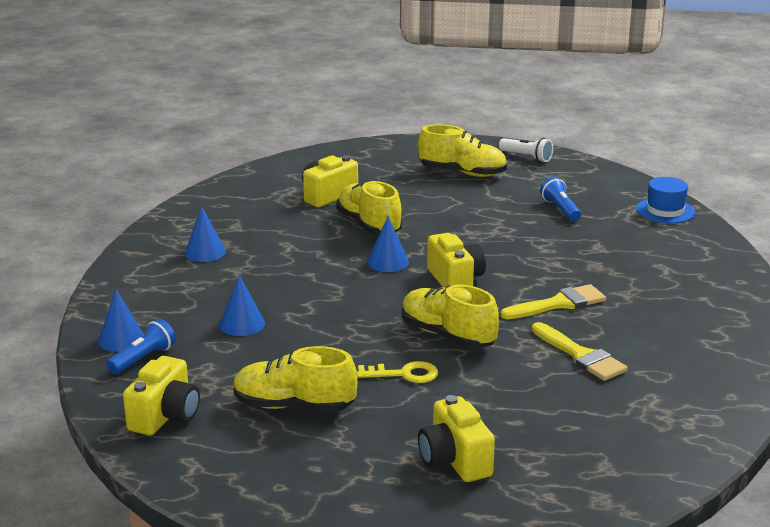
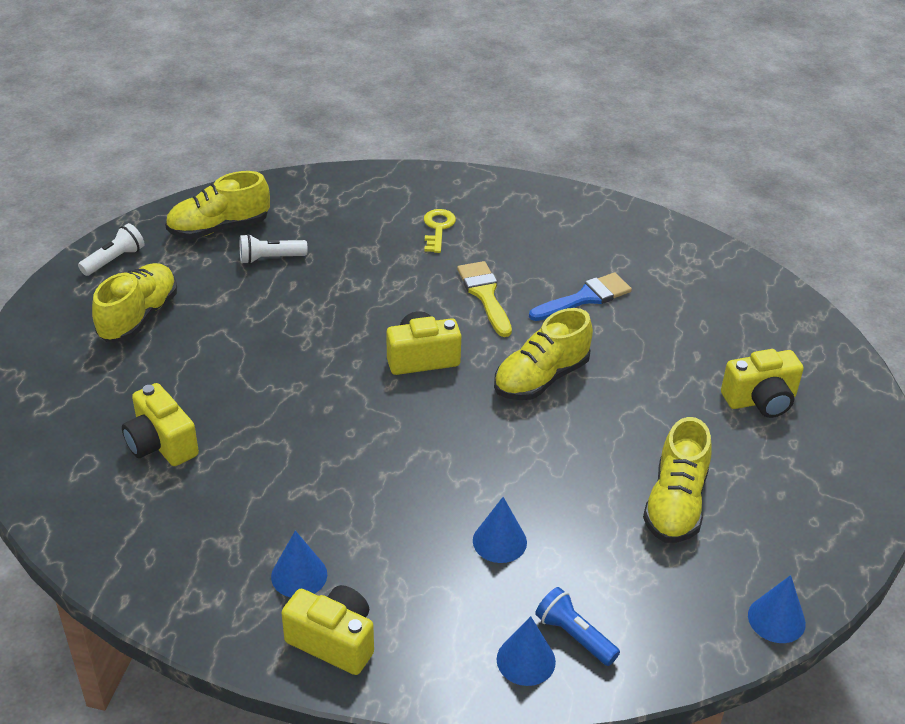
camera: 85 degrees left, 15 degrees up
(165, 416) = (698, 612): yellow camera -> yellow camera (333, 641)
(369, 225) = (264, 412): yellow shoe -> yellow shoe (219, 228)
(388, 262) = (367, 405): blue cone -> blue cone (776, 619)
(404, 374) = (615, 417): yellow key -> yellow key (438, 228)
(560, 209) = (270, 258): blue flashlight -> white flashlight
(581, 356) = (585, 298): yellow brush -> blue brush
(665, 211) = (296, 191): blue hat -> none

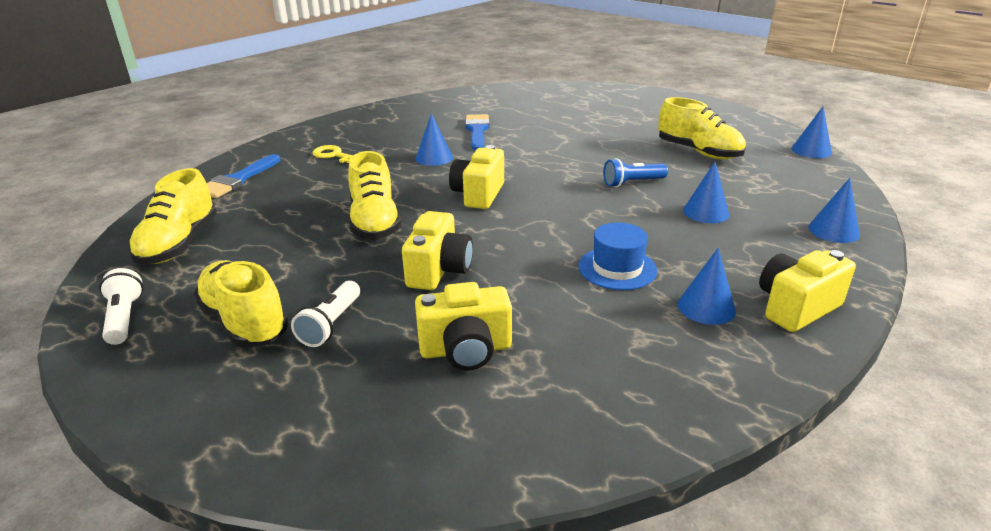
camera: 60 degrees left, 10 degrees down
(270, 258) = (265, 229): white flashlight -> white flashlight (331, 324)
(334, 499) = (617, 268): none -> blue hat
(344, 197) = (238, 180): none -> blue brush
(485, 295) = (434, 158): yellow brush -> blue cone
(541, 378) = (544, 161): yellow shoe -> yellow shoe (375, 222)
(574, 635) = (812, 209): blue flashlight -> blue flashlight (632, 183)
(760, 400) = (622, 112): yellow camera -> yellow camera (439, 270)

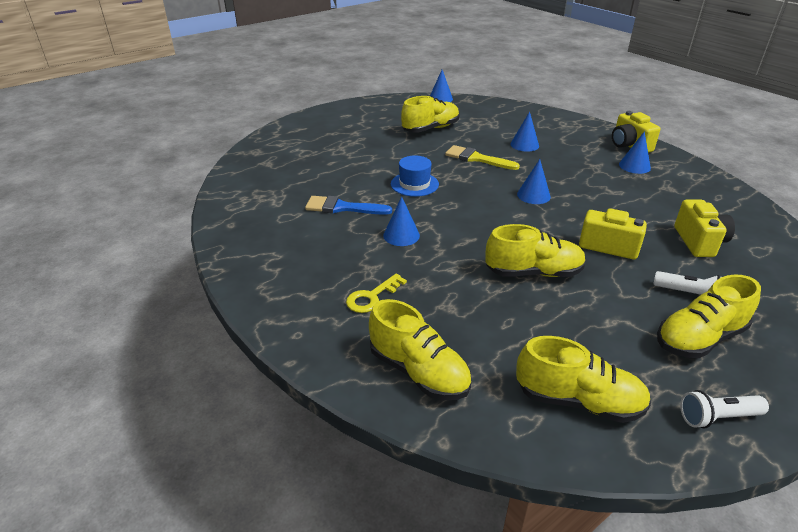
camera: 80 degrees left, 5 degrees up
(238, 180) = (419, 372): blue brush -> yellow shoe
(478, 194) = (486, 219): yellow camera -> none
(617, 268) = (597, 183): blue hat -> blue hat (414, 184)
(632, 183) = (477, 158): blue flashlight -> yellow brush
(833, 231) = (549, 119): blue cone -> blue cone (533, 195)

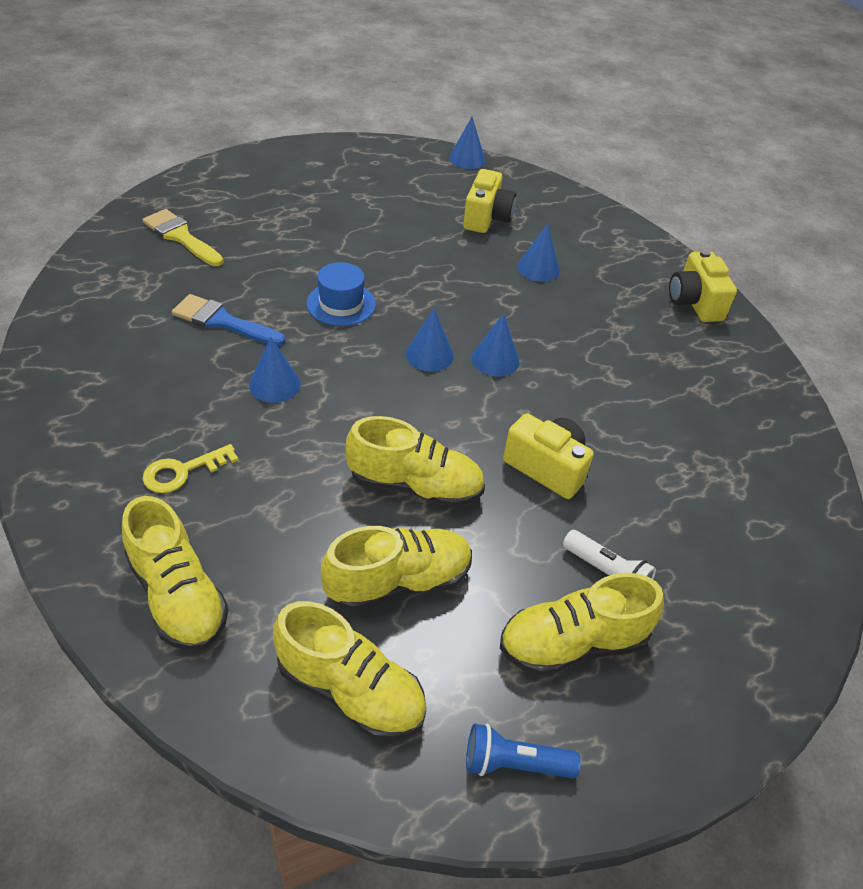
camera: 10 degrees right, 10 degrees up
(430, 129) = (420, 211): yellow shoe -> yellow shoe (398, 582)
(477, 158) = (454, 278): yellow brush -> yellow brush (181, 237)
(634, 166) = (677, 341): blue cone -> blue cone (429, 355)
(699, 242) = (681, 493): yellow camera -> yellow camera (486, 218)
(717, 417) = (514, 763): white flashlight -> blue flashlight

